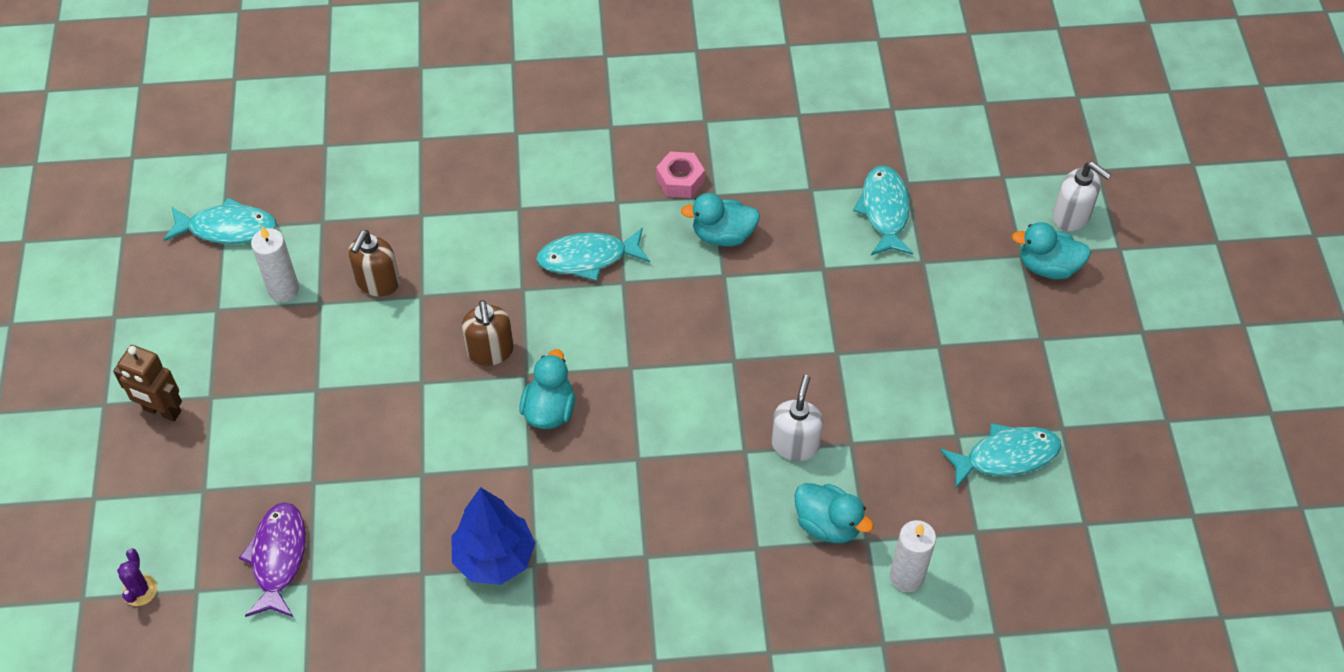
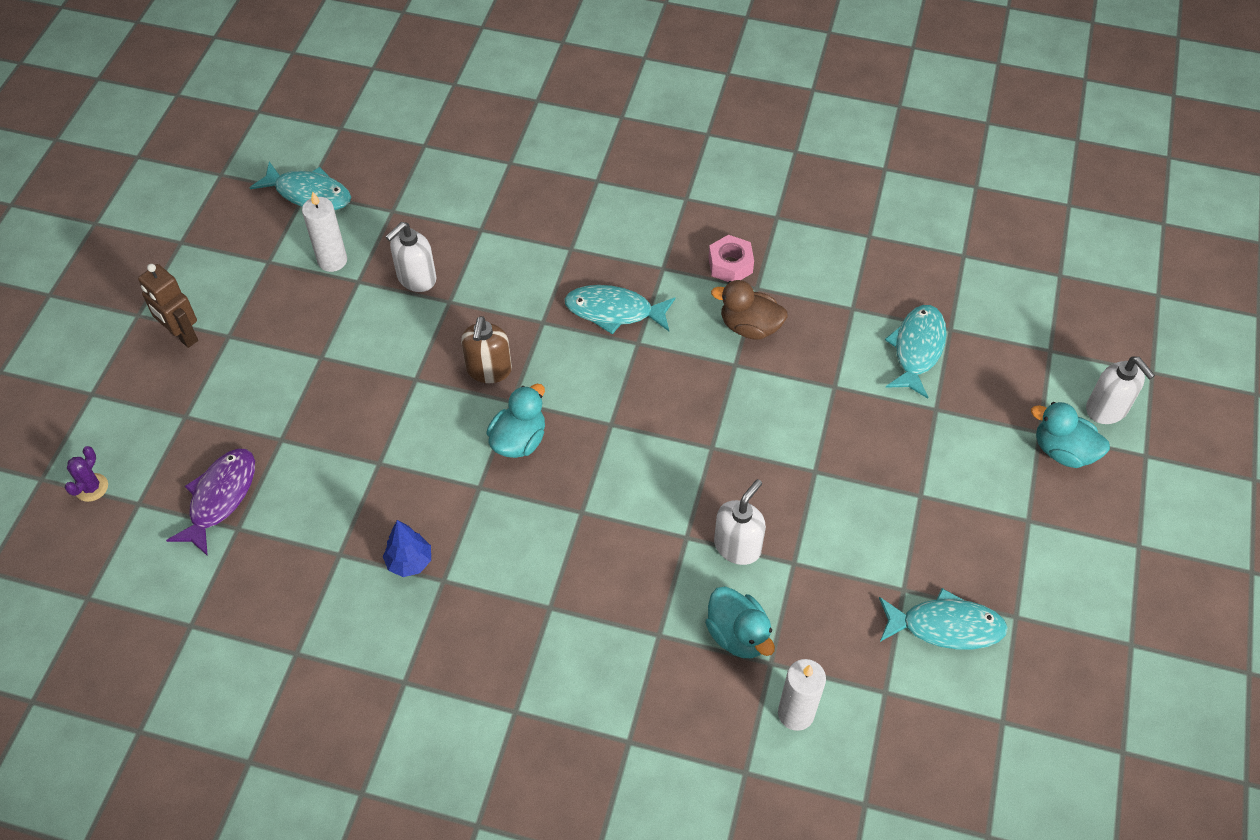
camera: 20 degrees right, 0 degrees up
(378, 282) = (416, 278): brown soap dispenser -> white soap dispenser
(494, 558) = (409, 562): blue tree -> blue tree, size x0.58
(723, 235) = (749, 327): turquoise duck -> brown duck

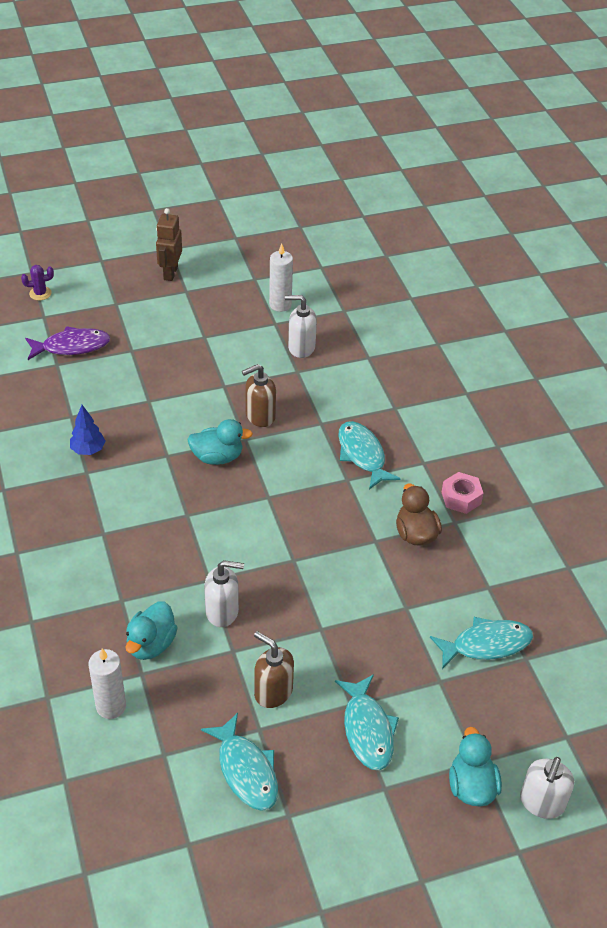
camera: 55 degrees right, 10 degrees down
(309, 194) = (321, 269): turquoise fish -> turquoise fish (367, 730)
(866, 554) = (273, 692): none -> brown soap dispenser

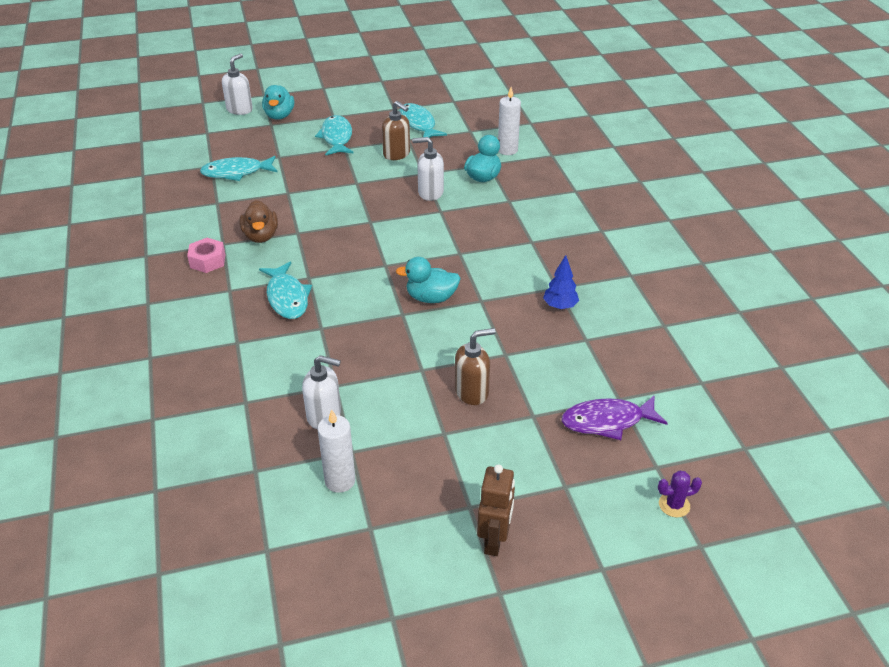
camera: 175 degrees left, 5 degrees down
(260, 416) = (385, 336): brown soap dispenser -> brown soap dispenser (472, 392)

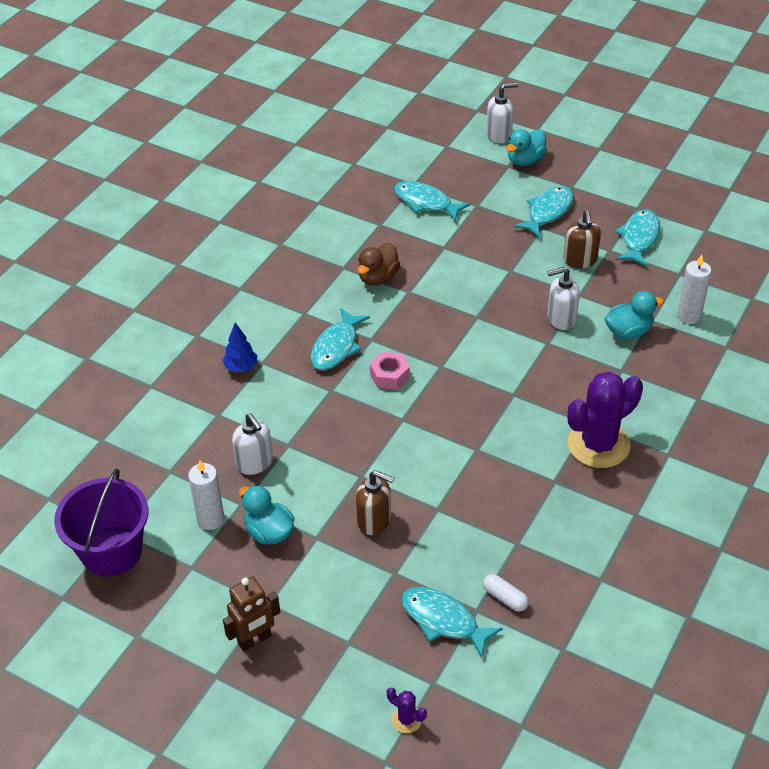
camera: 45 degrees right, 5 degrees up
(207, 261) = (316, 276): pink nut -> pink nut (389, 376)
(280, 570) = (111, 551): none -> purple bucket
(430, 193) = (561, 319): white soap dispenser -> white soap dispenser turned 60 degrees counterclockwise
(431, 298) = (441, 420): turquoise duck -> turquoise duck (269, 532)
(554, 250) = (598, 445): none -> purple cactus
(560, 306) = (534, 499): blue tree -> blue tree (241, 367)
(607, 421) = (443, 620): purple fish -> turquoise fish
(625, 378) = (505, 598): none -> white capsule

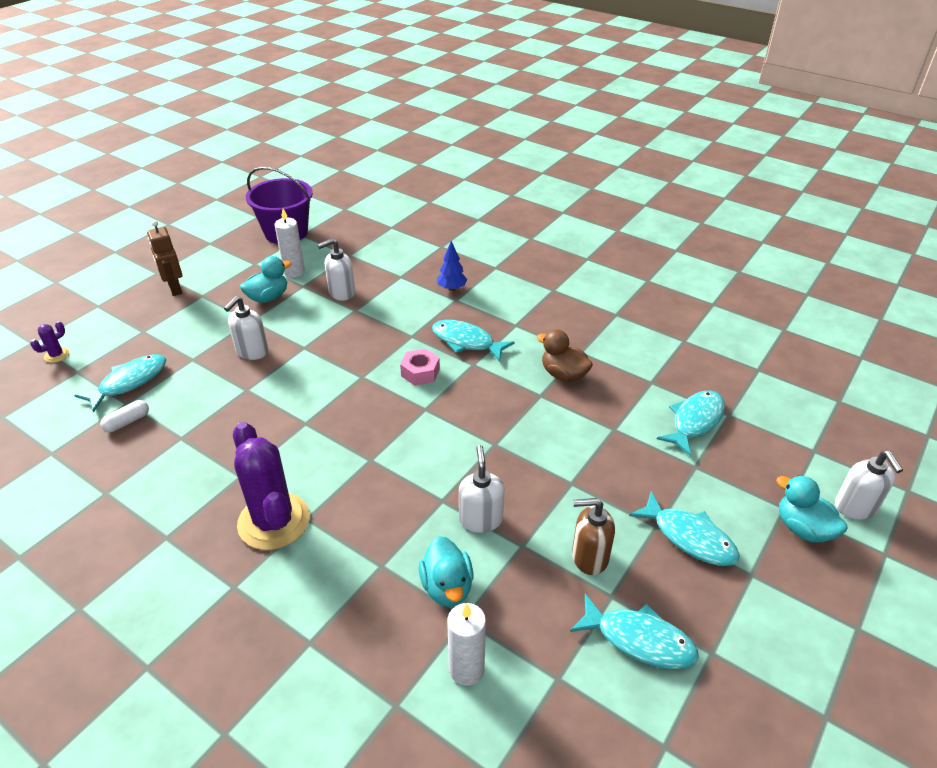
camera: 95 degrees right, 5 degrees down
(374, 521) = (252, 351): brown soap dispenser -> white soap dispenser

